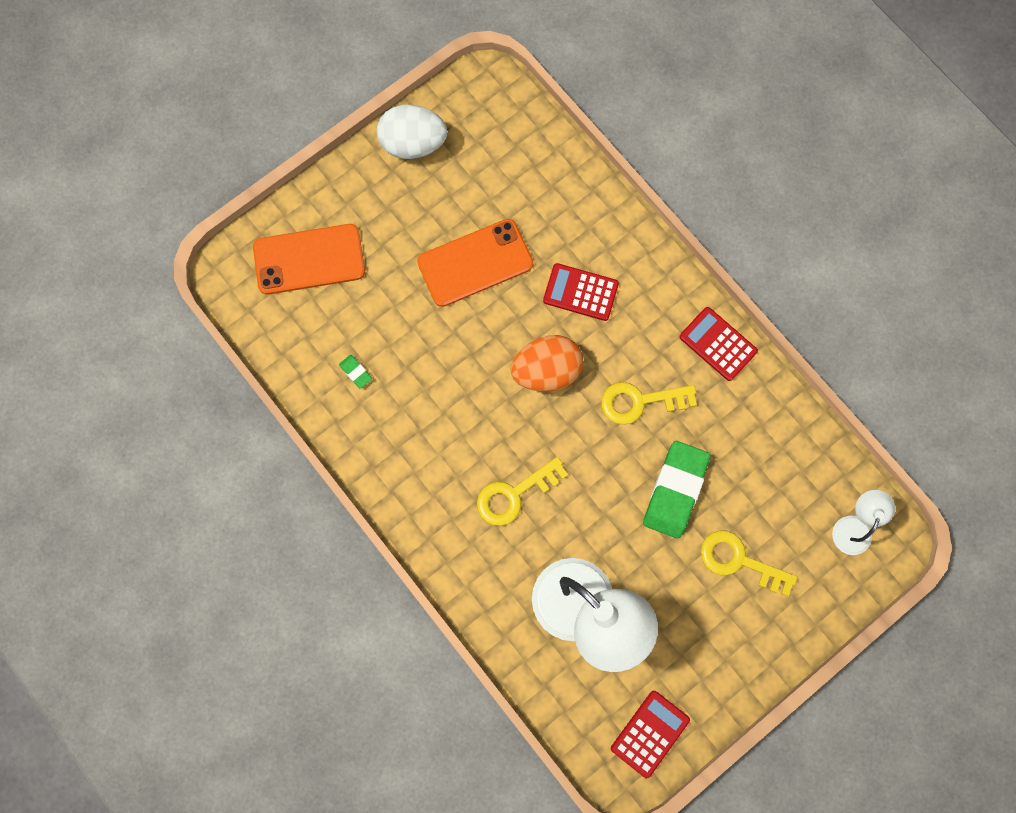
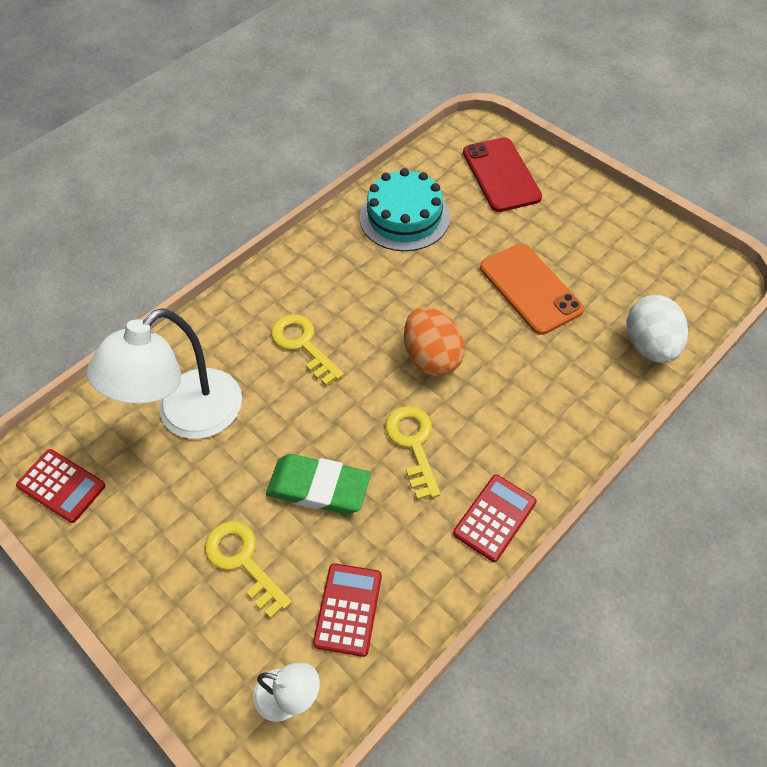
camera: 85 degrees right, 20 degrees down
(309, 259) = (501, 175): orange phone -> red phone
(355, 372) = (404, 217): green eraser -> turquoise cake
(413, 144) = (636, 229): white egg -> white egg (649, 345)
(580, 292) = (523, 378): red calculator -> red calculator (348, 609)
(739, 561) = (243, 561): yellow key -> yellow key turned 60 degrees counterclockwise

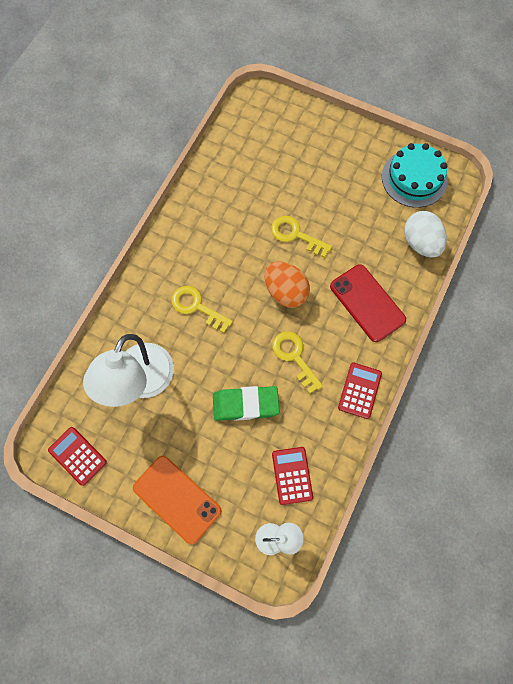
camera: 20 degrees left, 15 degrees up
(61, 486) = (77, 456): red calculator -> red calculator turned 150 degrees counterclockwise
(243, 561) = (217, 467): yellow key -> yellow key (296, 235)
(404, 217) = (230, 186): turquoise cake -> turquoise cake (414, 178)
(501, 175) = (286, 132): red phone -> red phone (367, 303)
(530, 288) = (333, 221): orange phone -> orange phone (177, 499)

